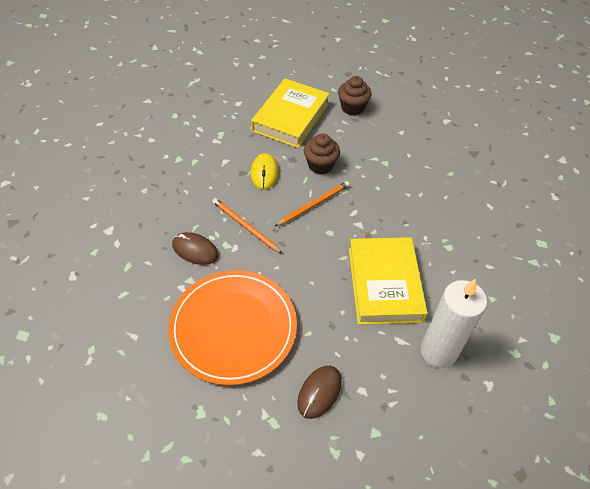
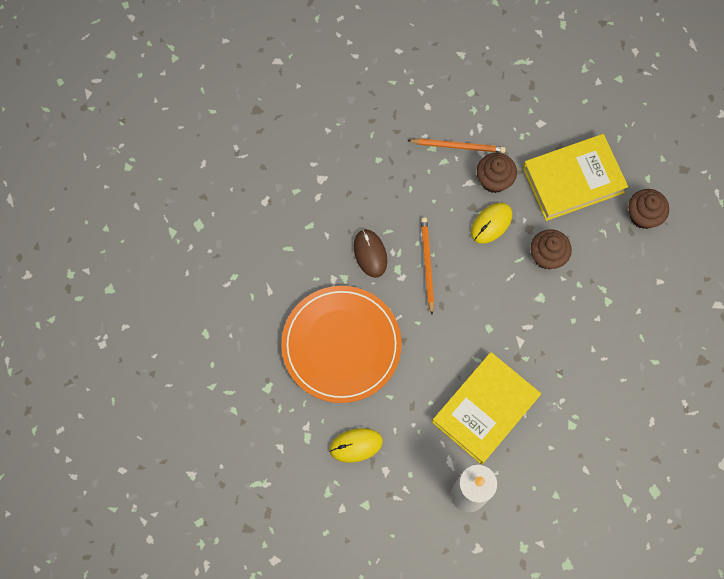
camera: 45 degrees right, 20 degrees up
(240, 149) = (494, 180): none -> brown cupcake
(314, 205) = (502, 291): orange pencil -> orange pencil (458, 146)
(319, 392) = (356, 445): brown mouse -> yellow mouse

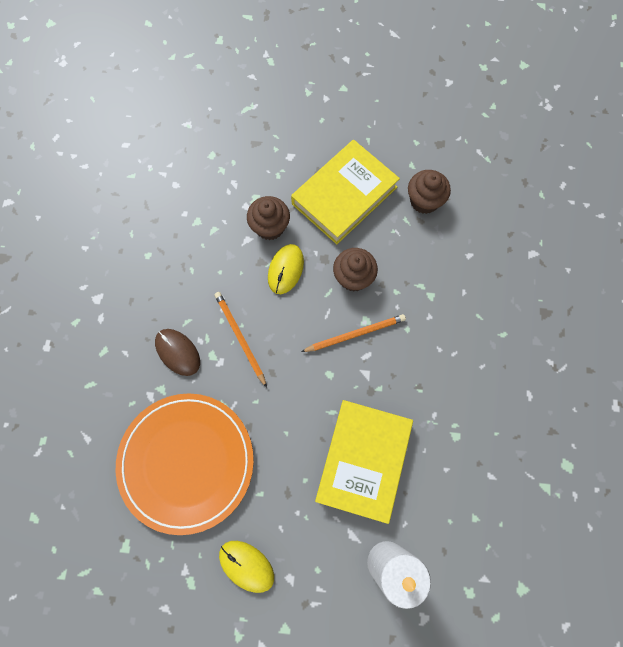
camera: 25 degrees left, 0 degrees up
(356, 445) = (246, 566): yellow mouse -> yellow mouse turned 75 degrees clockwise
(458, 146) = (221, 210): orange pencil -> orange pencil (355, 334)

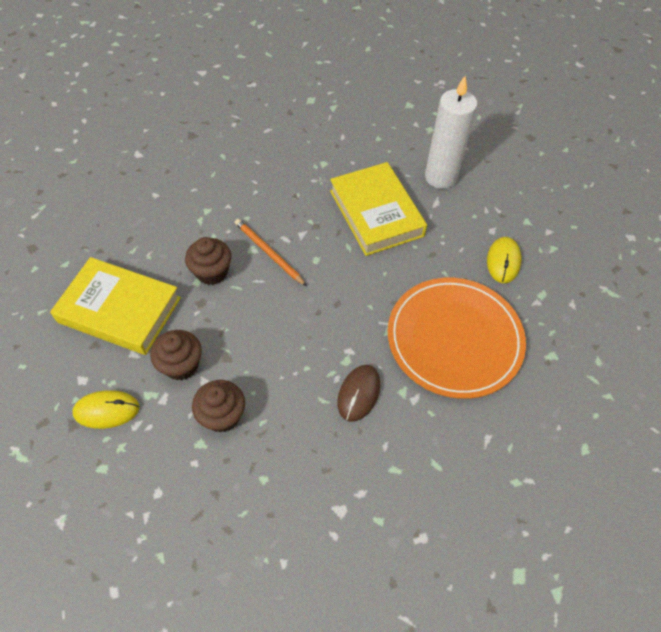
camera: 115 degrees left, 15 degrees down
(240, 337) = (316, 343): orange pencil -> none
(285, 269) = (226, 331): yellow mouse -> yellow mouse (106, 410)
(363, 461) = (376, 213): yellow book -> yellow book turned 75 degrees clockwise
(424, 201) = (106, 242): brown cupcake -> brown cupcake (222, 415)

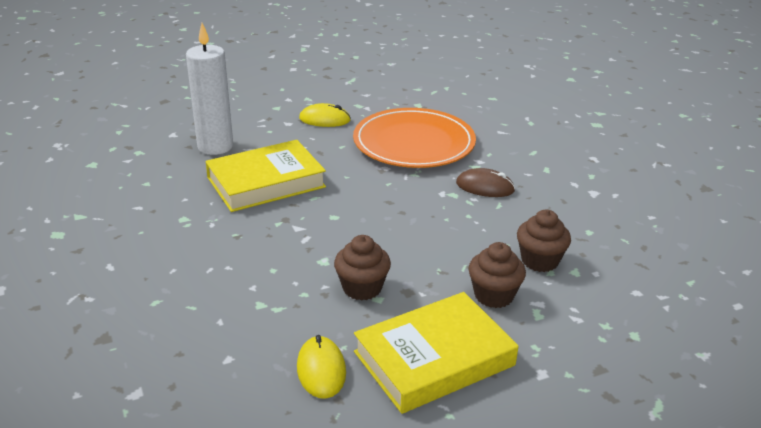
camera: 95 degrees left, 25 degrees down
(106, 410) = (570, 344): yellow mouse -> yellow mouse (321, 370)
(119, 310) = (434, 358): yellow book -> yellow book turned 45 degrees clockwise
(268, 253) = (327, 248): orange pencil -> none

